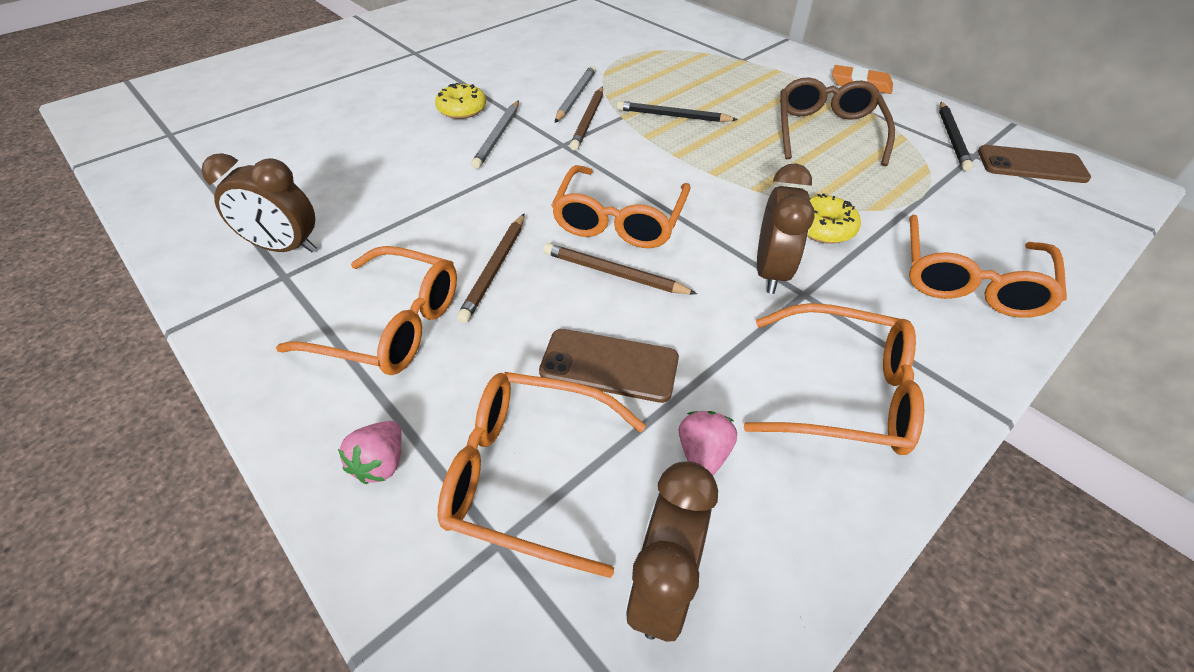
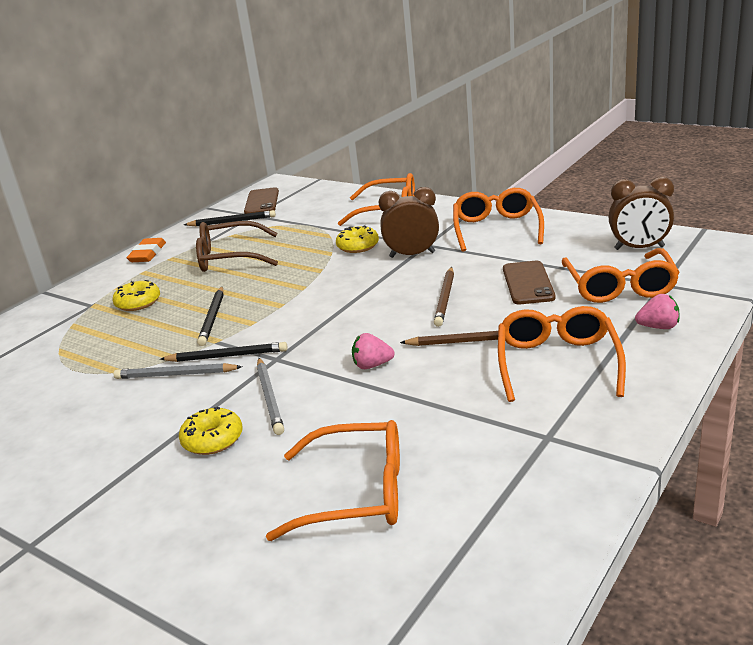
camera: 100 degrees left, 20 degrees down
(285, 248) = (513, 454): brown clock -> none
(498, 136) = (269, 398): grey pencil -> grey pencil turned 75 degrees clockwise
(588, 120) = (227, 356): brown pencil -> black pencil
(619, 219) = (382, 309): orange glasses -> orange glasses (355, 493)
(703, 454) = (564, 251): pink strawberry -> pink strawberry (372, 365)
(733, 80) = (138, 303): none -> yellow donut

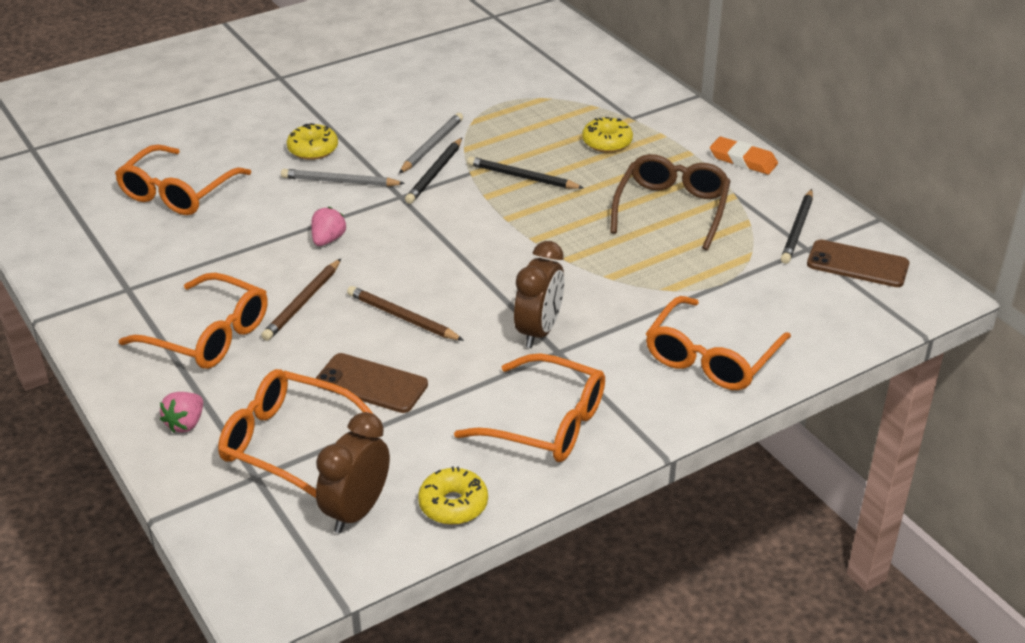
camera: 110 degrees right, 10 degrees up
(358, 246) = (609, 300): yellow donut -> yellow donut (453, 504)

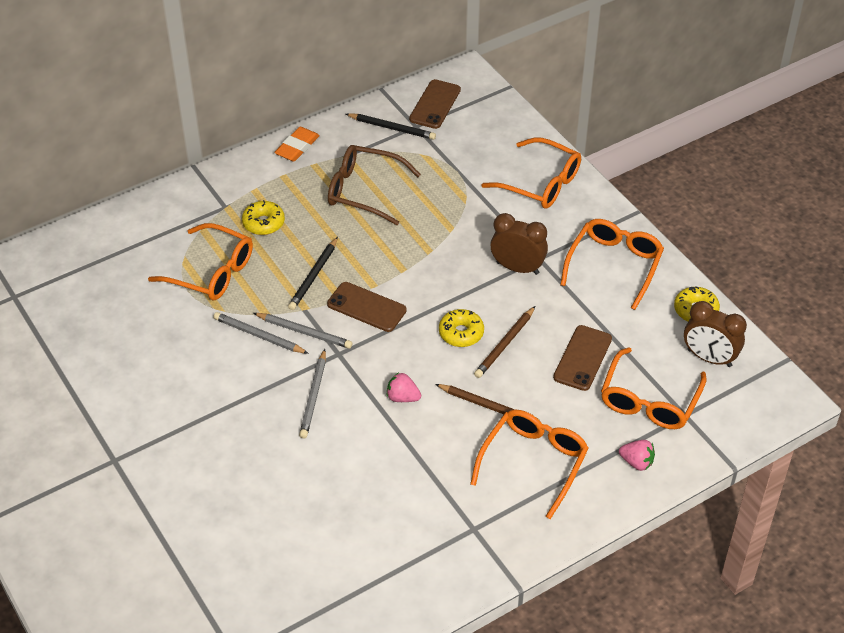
camera: 90 degrees left, 10 degrees up
(178, 192) = (324, 515): orange glasses -> orange glasses (211, 272)
(313, 149) = (257, 420): yellow donut -> yellow donut (461, 333)
(435, 173) = (304, 332): black pencil -> grey pencil
(471, 214) = (366, 307): none -> brown phone

